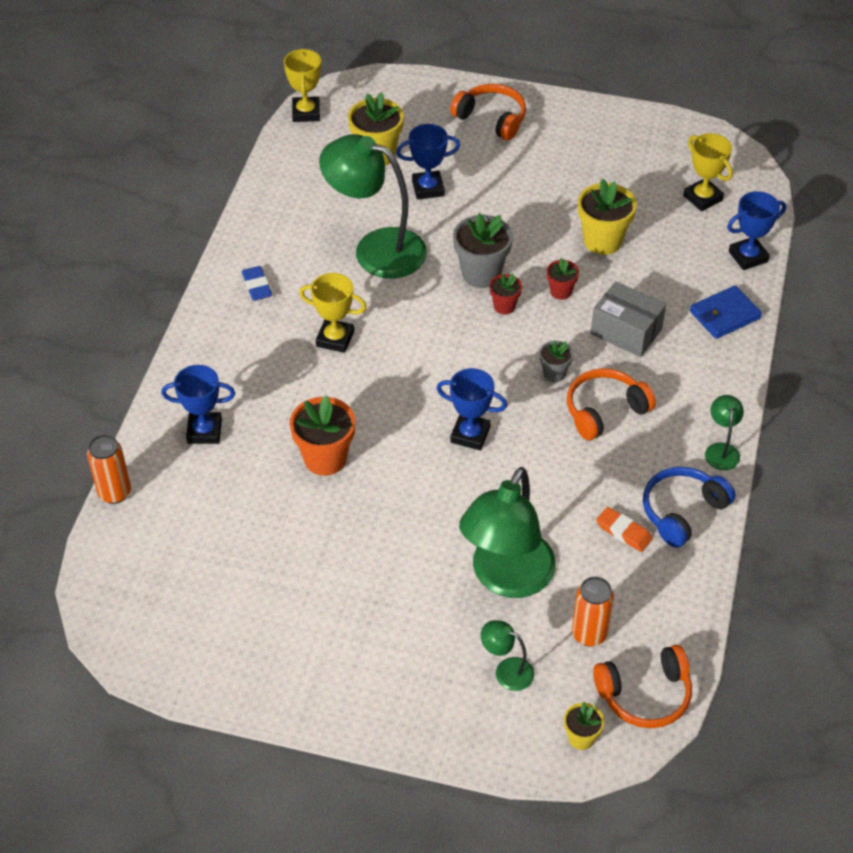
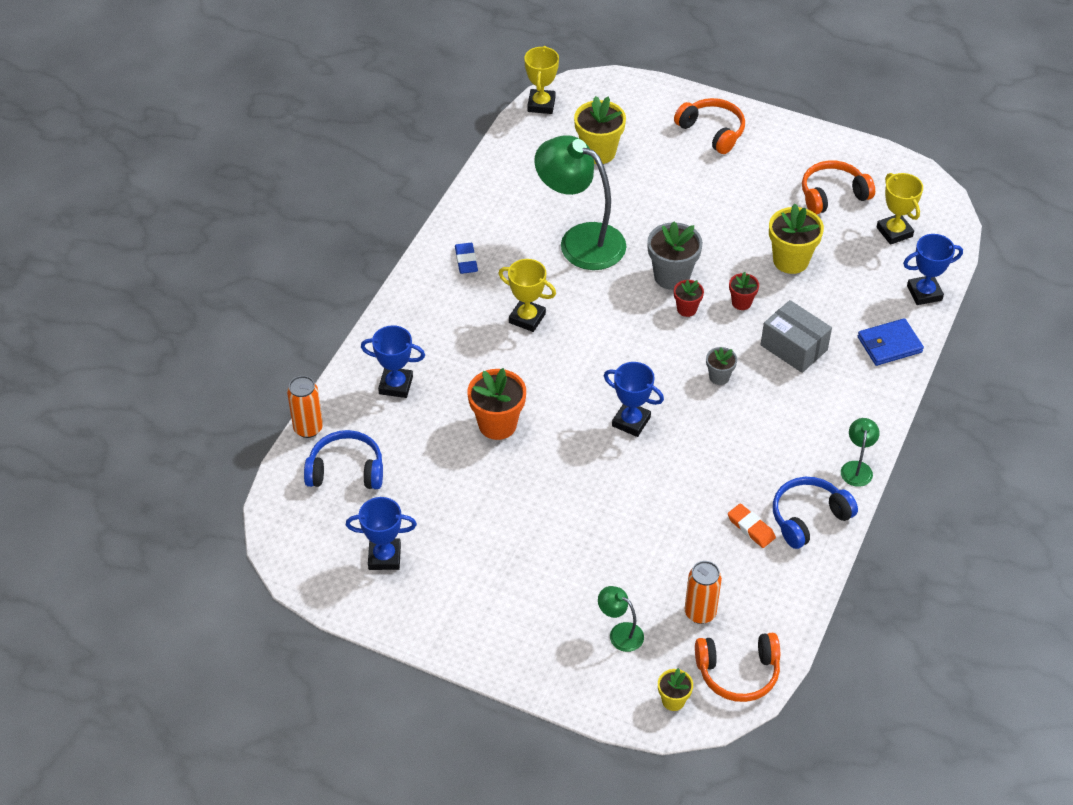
camera: 10 degrees right, 0 degrees up
(166, 533) = (346, 470): none -> blue headphones
(428, 188) = (639, 190): blue trophy -> blue trophy (384, 557)
(506, 578) = (637, 553): green lamp -> none
(604, 410) = (758, 417): orange headphones -> orange headphones (832, 195)

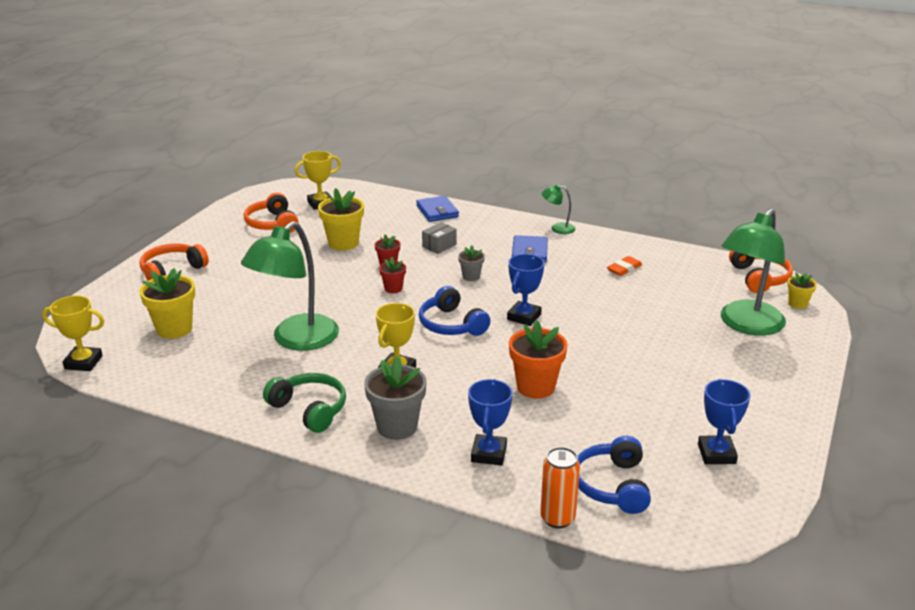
camera: 90 degrees left, 20 degrees down
(466, 260) = (310, 409): blue eraser -> green headphones
(620, 633) = (746, 325): green lamp -> green lamp, size x2.26
(671, 276) = (352, 294): grey flower pot -> grey flower pot (397, 427)
(700, 613) = (712, 291): orange can -> none
(786, 434) = (529, 252): none -> blue wallet
(794, 347) = (439, 245): grey box -> grey box, size x0.64
(808, 517) = (608, 247): blue headphones -> blue headphones (451, 325)
(924, 293) = (386, 197): blue trophy -> none

